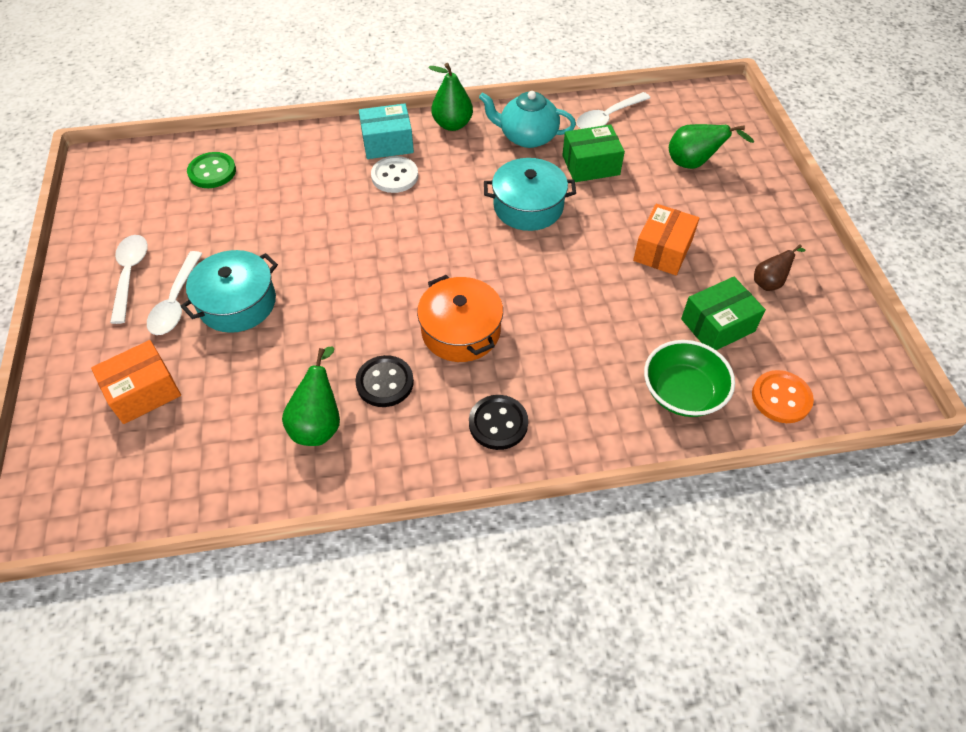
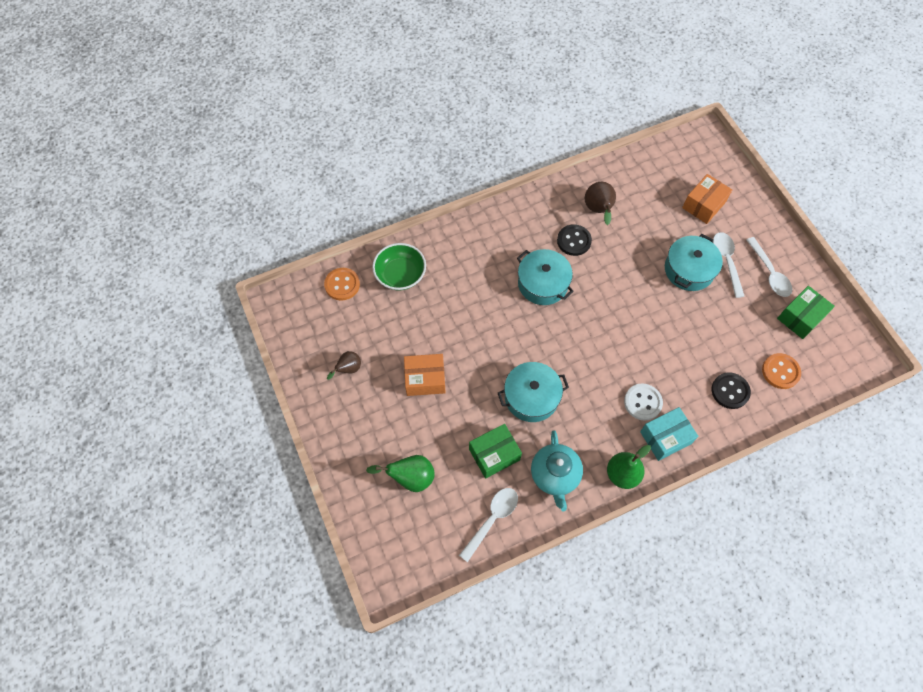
camera: 165 degrees right, 10 degrees up
(212, 172) = (780, 371): green button -> orange button
(319, 423) = (598, 210): green pear -> brown pear
(461, 331) = (543, 283): orange pot -> turquoise pot
(498, 423) = (501, 232): black button -> black button (730, 391)
(527, 137) = (555, 475): turquoise teapot -> turquoise teapot turned 90 degrees clockwise
(662, 250) = (425, 379): orange box -> orange box turned 75 degrees clockwise
(717, 325) = (382, 326): green box -> green box (800, 317)

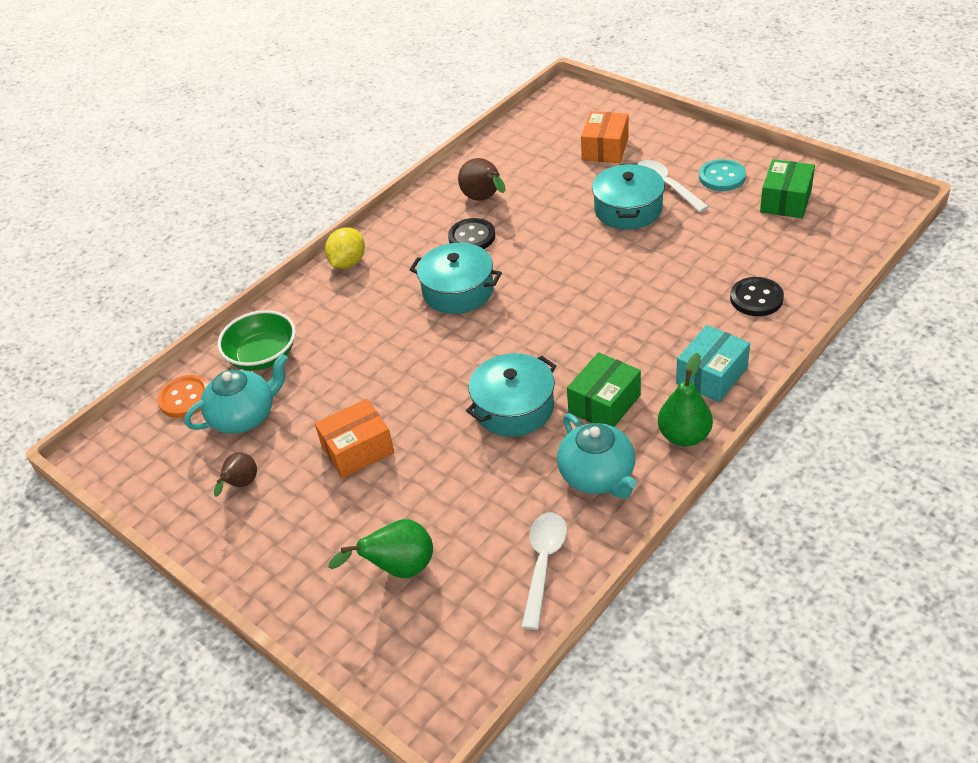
camera: 20 degrees left, 20 degrees down
(370, 318) = (244, 416): none -> turquoise teapot
(485, 222) = (348, 263): none -> yellow lemon
(494, 454) = (502, 490): green box -> green box (604, 403)
(642, 402) = (659, 353): white button -> none
(769, 273) = (722, 177): white spoon -> turquoise button
(780, 371) = (800, 257): orange button -> none

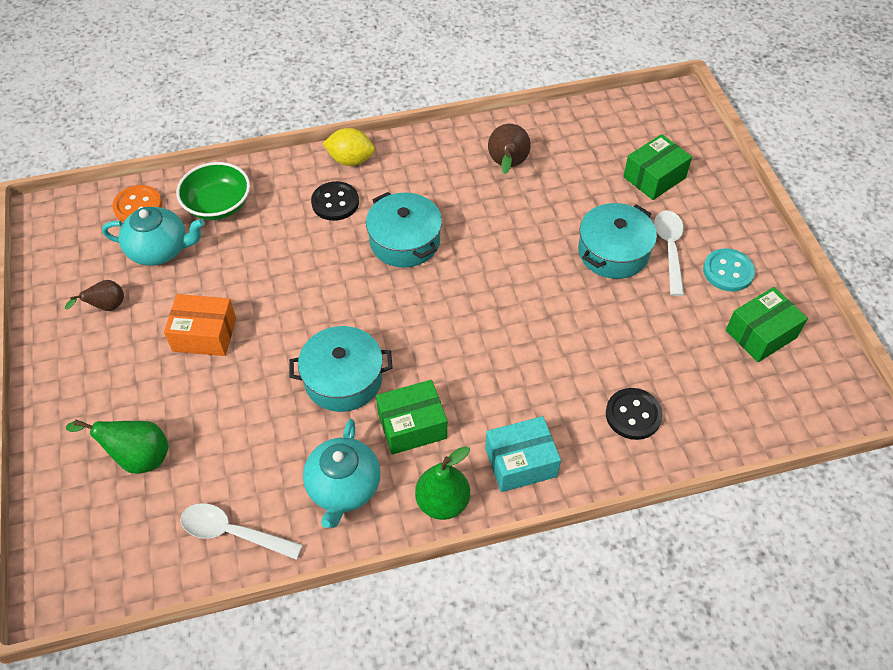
camera: 30 degrees right, 10 degrees up
(348, 263) = (351, 160): yellow lemon -> yellow lemon turned 45 degrees clockwise
(472, 237) = (463, 196): black button -> black button (335, 202)
(543, 564) = (233, 533): white spoon -> white spoon turned 120 degrees counterclockwise
(605, 149) = (654, 177): orange box -> green box

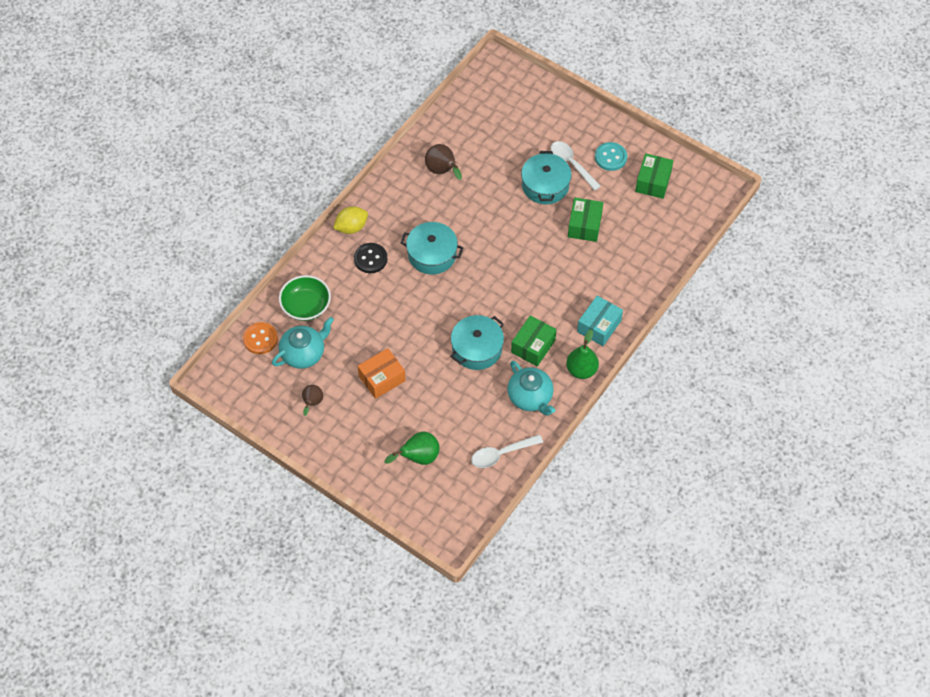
camera: 40 degrees left, 5 degrees up
(633, 415) = (629, 266): black button -> none
(654, 177) = (527, 125): green box -> green box (584, 225)

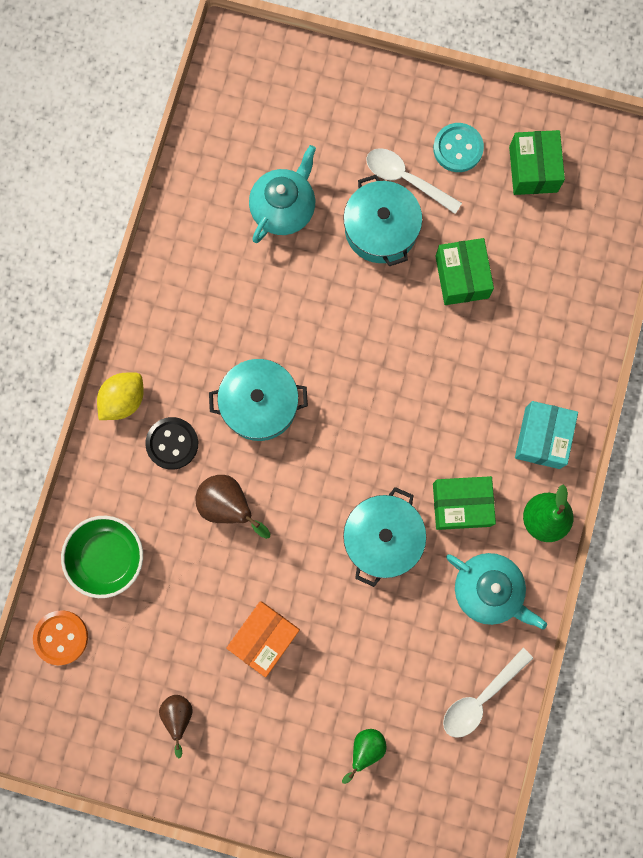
camera: 20 degrees left, 20 degrees up
(303, 353) = (134, 638): turquoise teapot -> turquoise teapot (284, 208)
(418, 458) = (365, 748): green pear -> green pear, size x0.66
(442, 171) = (222, 257): brown pear -> brown pear (228, 506)
(533, 346) = (461, 505): green box -> green box turned 75 degrees clockwise

